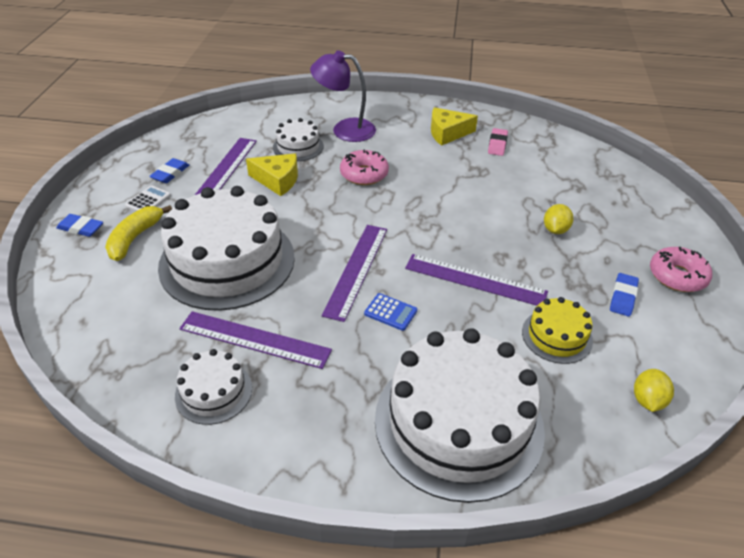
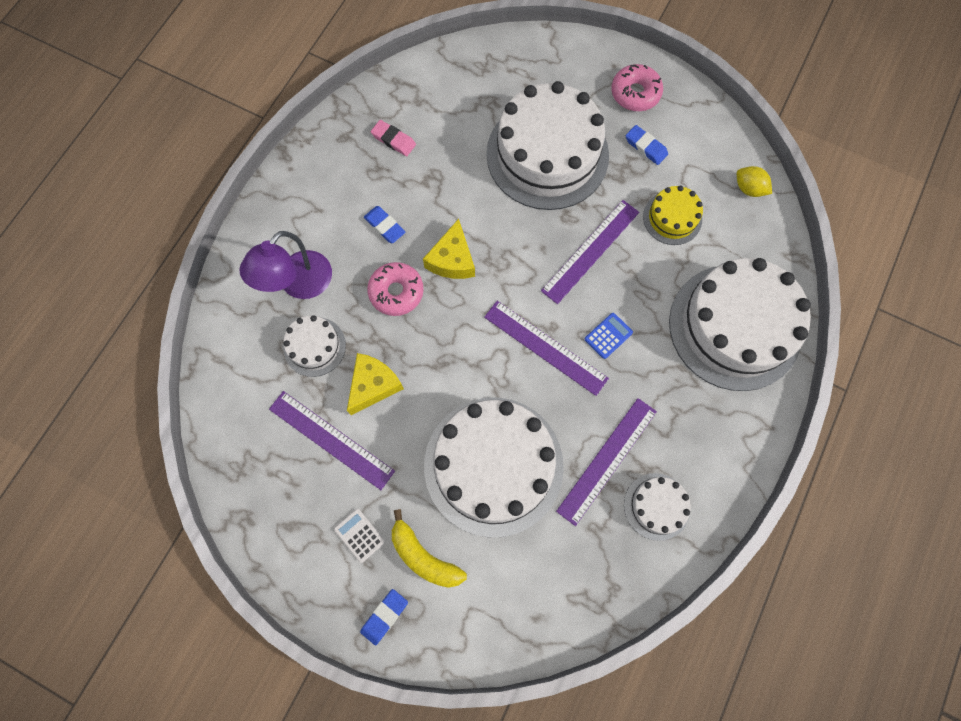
camera: 70 degrees left, 30 degrees up
(170, 173) = (313, 503): blue eraser -> blue eraser (384, 226)
(447, 133) = (352, 179): yellow cheese -> yellow cheese (452, 259)
(555, 230) = (547, 154): yellow lemon -> white cake

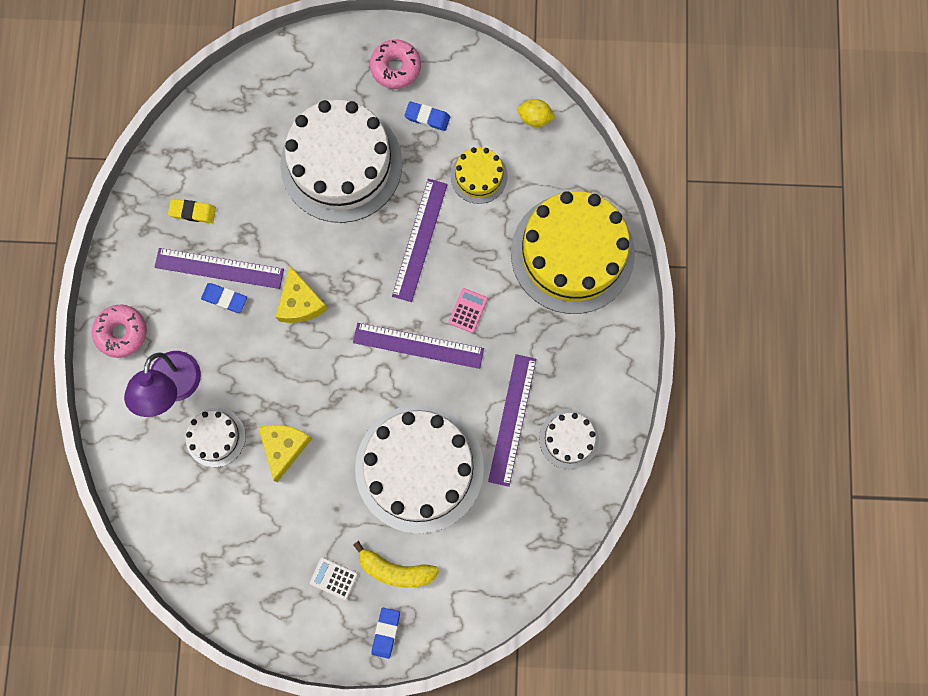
camera: 25 degrees left, 5 degrees up
(331, 439) = (270, 510): purple ruler -> purple ruler (219, 268)
(393, 140) = (193, 212): pink eraser -> yellow eraser
(396, 292) = (264, 355): pink donut -> pink donut (122, 332)
(608, 336) = (468, 310): blue calculator -> pink calculator
(735, 327) = (572, 253): white cake -> yellow cake

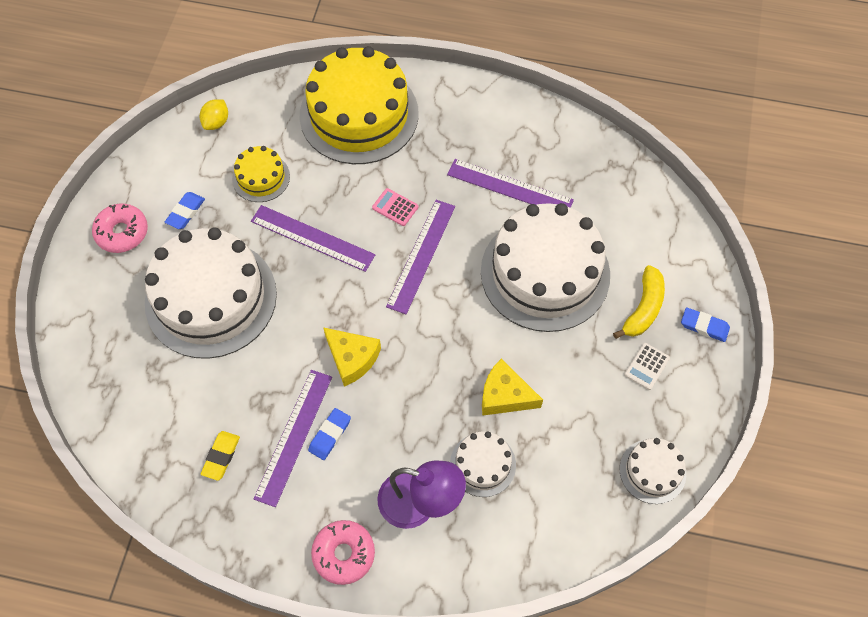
camera: 80 degrees left, 15 degrees down
(300, 302) = (352, 358): yellow cheese -> yellow cheese turned 45 degrees clockwise
(568, 439) = (535, 146): white cake -> white cake (652, 471)

